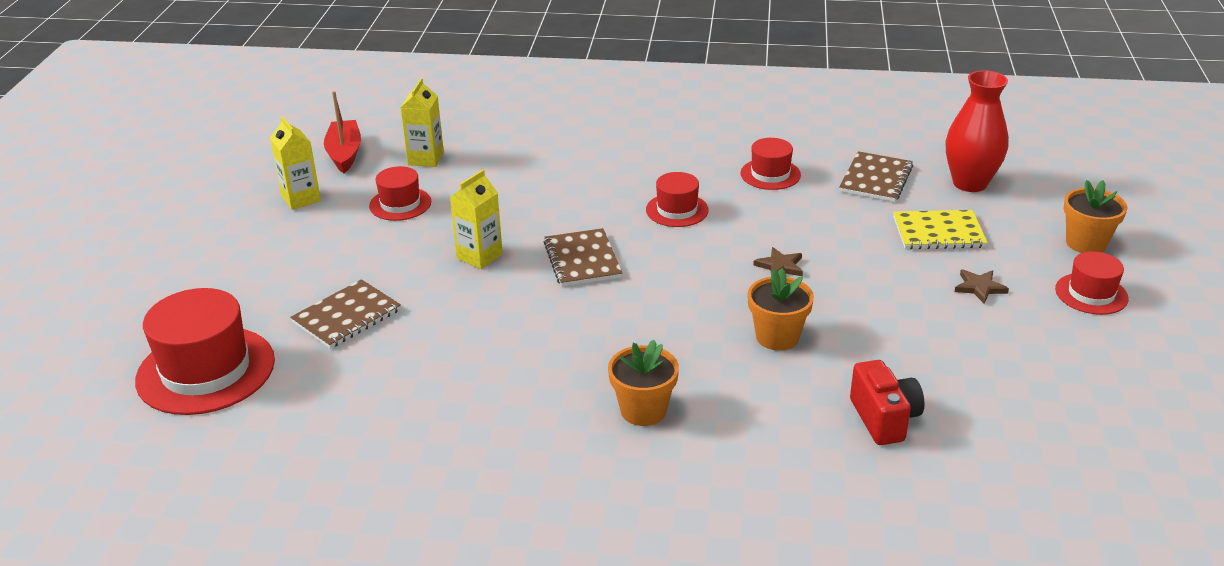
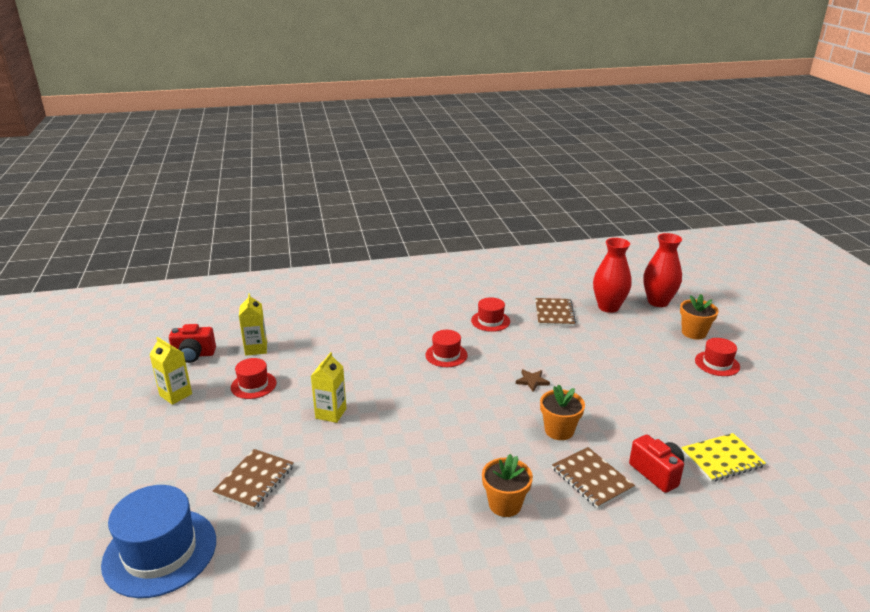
camera: 20 degrees left, 5 degrees down
(206, 370) = (160, 552): red hat -> blue hat
(344, 154) = (194, 355): red boat -> red camera
(582, 260) = (403, 402): brown notebook -> brown notebook (591, 479)
(938, 232) = (610, 341): yellow notebook -> yellow notebook (722, 459)
(979, 287) = (655, 372): brown star -> none
(1059, 188) = (658, 302): none -> red vase

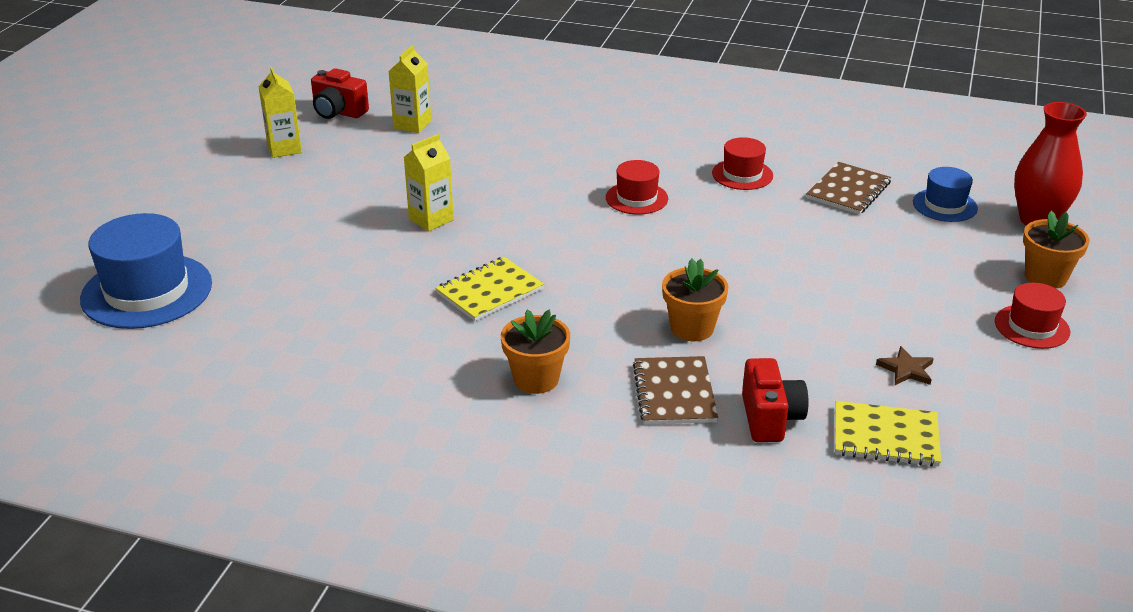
camera: 30 degrees right, 5 degrees up
(253, 385) = (374, 163): red hat -> none
(255, 480) = (289, 259): brown notebook -> none
(417, 452) = (489, 291): none -> yellow notebook
(532, 381) = (719, 262): brown star -> brown star (906, 369)
(608, 307) = (944, 205): red vase -> blue hat

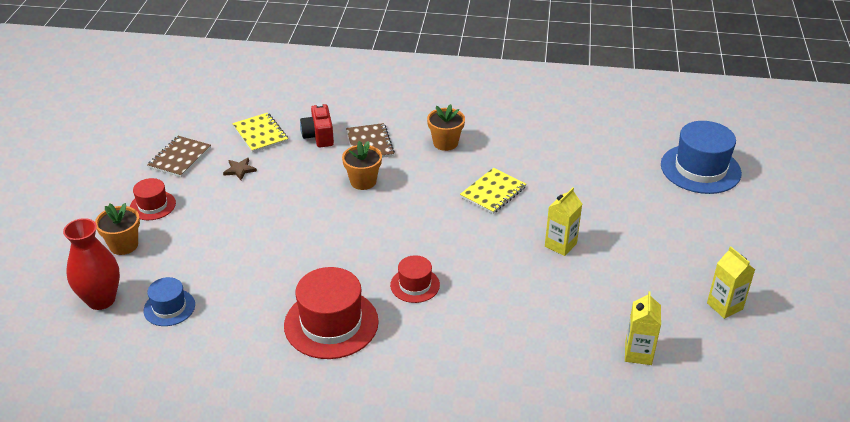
camera: 170 degrees right, 5 degrees up
(338, 112) = (717, 363): red camera -> none
(742, 174) = (331, 323): red hat -> red hat, size x1.82
(848, 190) = (244, 315): brown notebook -> brown notebook (179, 158)
(885, 437) = (260, 134): yellow notebook -> yellow notebook turned 60 degrees clockwise

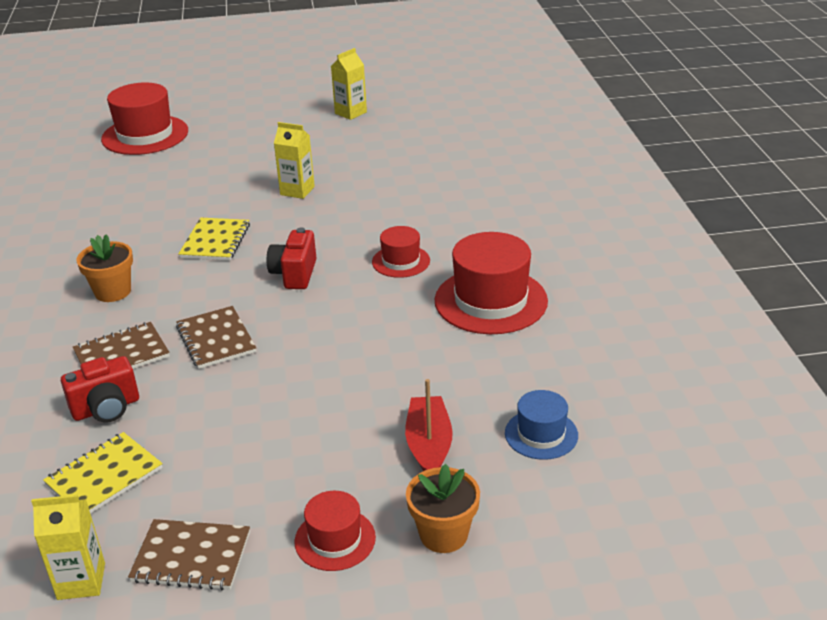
camera: 105 degrees left, 5 degrees down
(101, 300) = (567, 509): red vase -> none
(196, 255) = (429, 445): none -> red boat
(239, 170) = (213, 468): brown star -> none
(363, 181) = (216, 339): orange flower pot -> brown notebook
(425, 225) = (294, 274): none -> red camera
(493, 192) = (215, 241): yellow notebook -> yellow notebook turned 75 degrees clockwise
(638, 353) = (430, 141): yellow carton -> yellow carton (81, 581)
(700, 169) = (145, 135): blue hat -> red hat

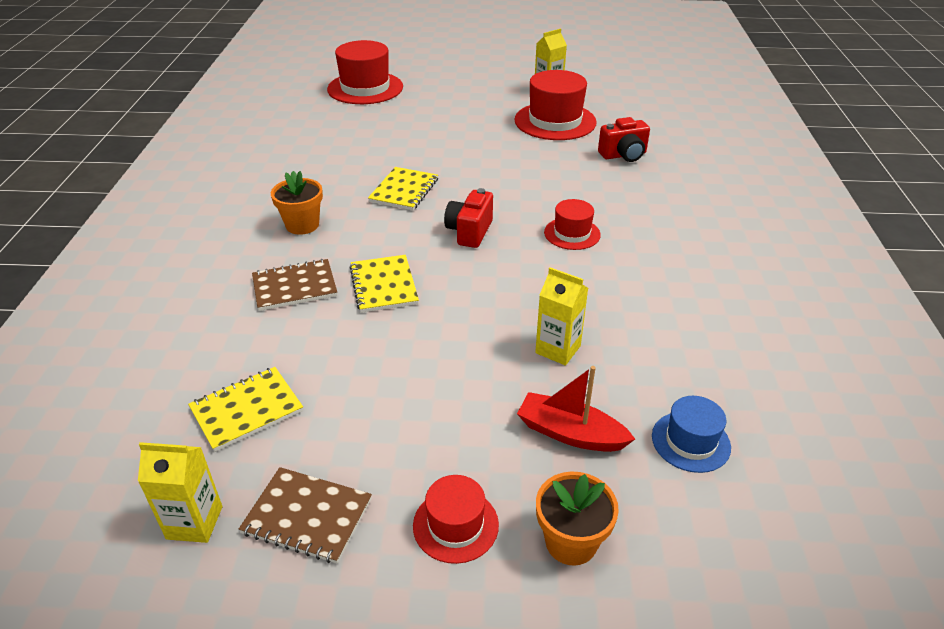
camera: 10 degrees right, 5 degrees up
(106, 408) = (267, 339): red camera -> red camera (623, 155)
(216, 339) = (383, 285): brown notebook -> yellow notebook
(297, 191) = (487, 153): yellow carton -> yellow carton (558, 349)
(429, 445) = (570, 433): red boat -> red boat turned 75 degrees counterclockwise
(491, 301) = (655, 286): red hat -> red hat (555, 121)

